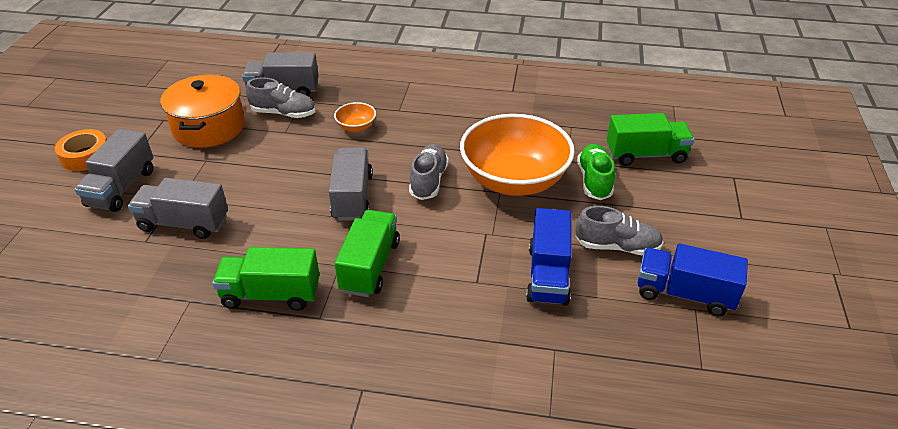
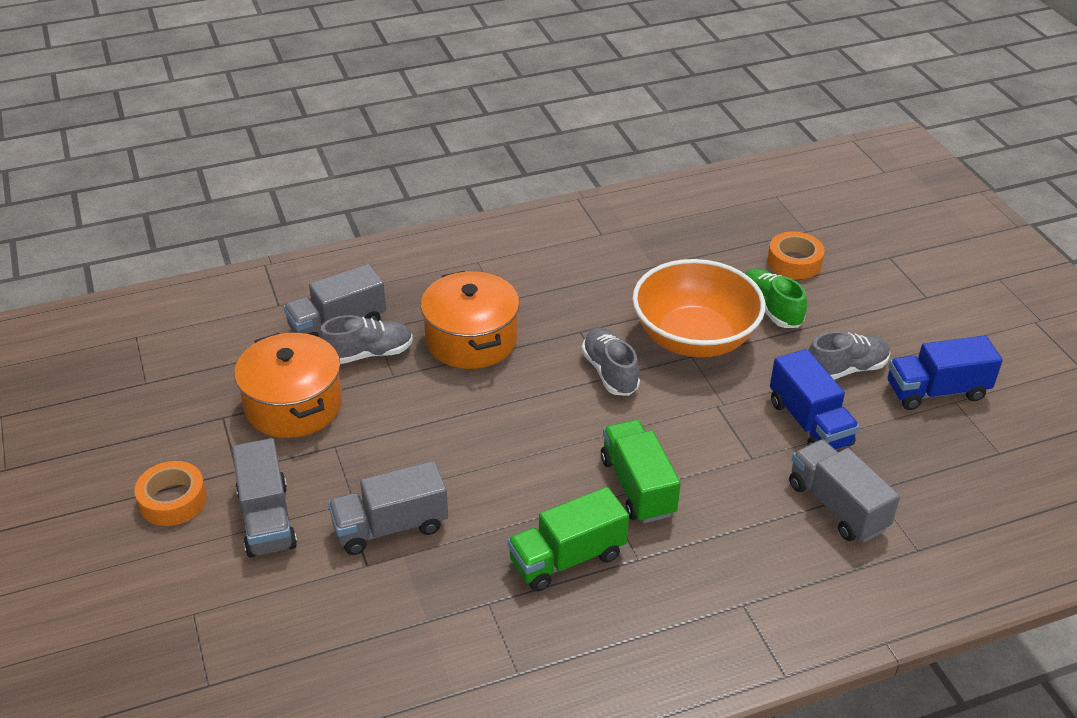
camera: 30 degrees left, 0 degrees up
(352, 197) = (547, 421): grey truck -> grey truck (837, 506)
(356, 127) = (471, 339): orange bowl -> orange pot
(645, 155) = (794, 262): green truck -> orange tape

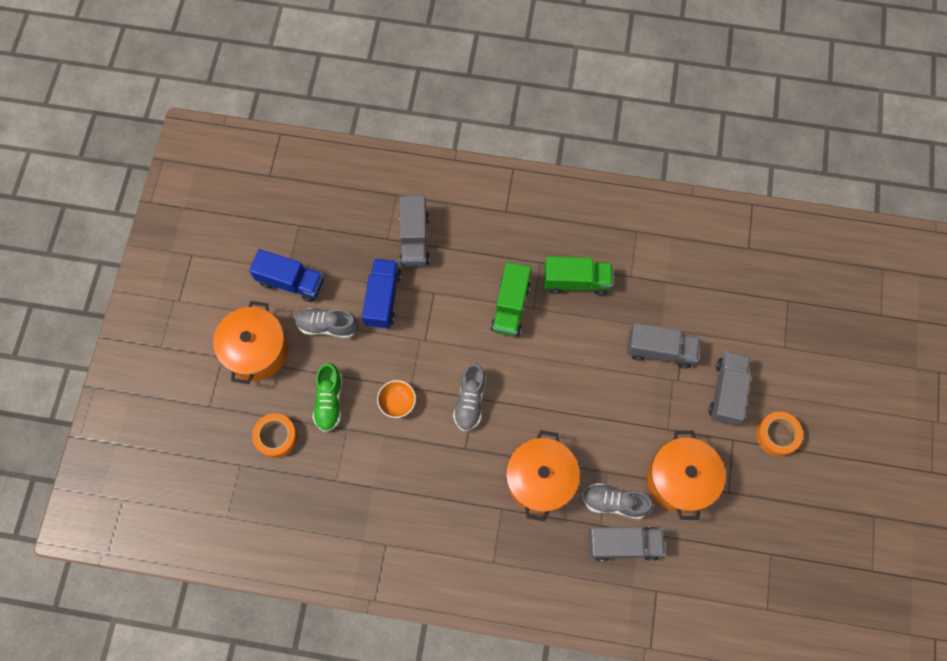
camera: 150 degrees left, 30 degrees up
(694, 338) = (397, 402): orange bowl -> orange bowl, size x0.41
(898, 317) = (256, 350): none -> orange pot

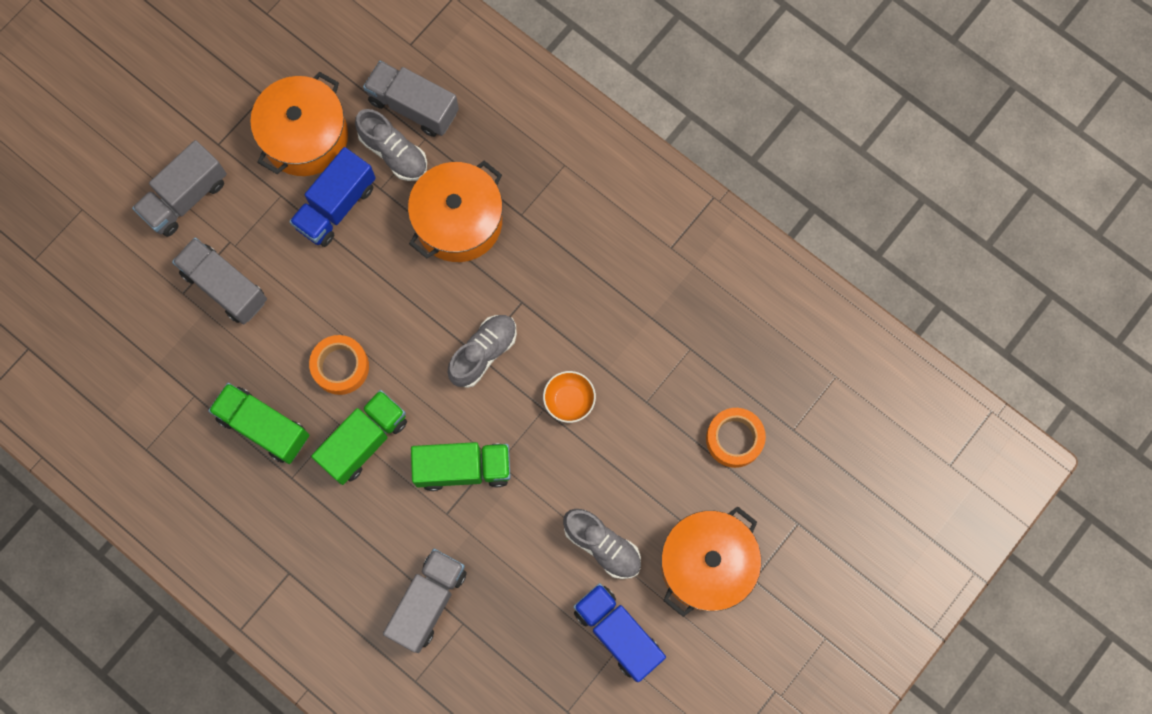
camera: 150 degrees left, 5 degrees up
(329, 401) = (649, 447): green shoe -> none
(383, 299) = (514, 542): blue truck -> blue truck (336, 206)
(439, 324) = (463, 468): none -> green truck
(776, 435) = (166, 122): orange tape -> orange tape (340, 367)

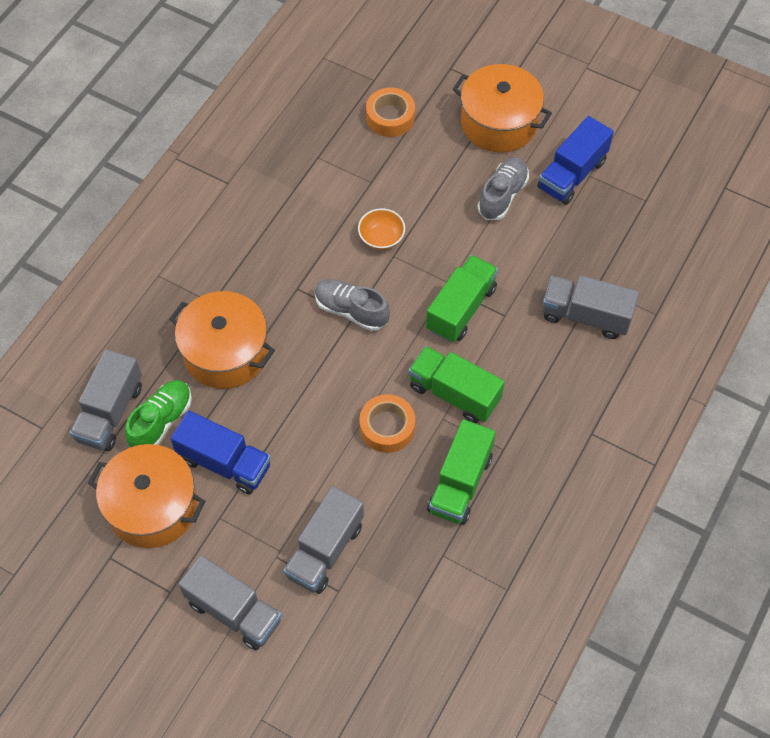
camera: 100 degrees left, 15 degrees down
(394, 153) = (161, 421): grey shoe -> green shoe
(463, 468) = (461, 309): green truck -> green truck turned 45 degrees clockwise

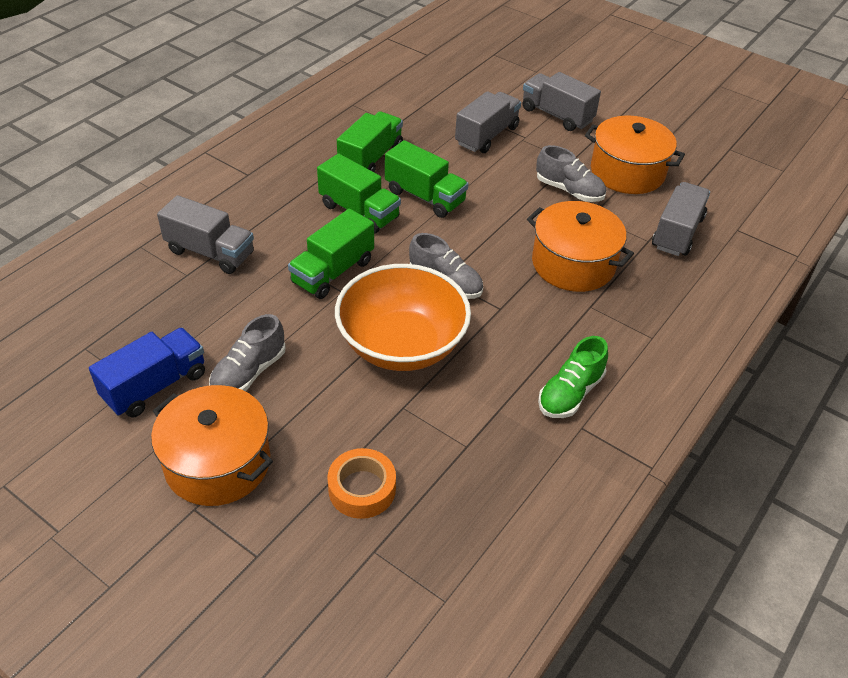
camera: 175 degrees left, 15 degrees down
(161, 421) = (628, 222): green shoe -> green shoe (570, 393)
(224, 463) = (569, 190): blue truck -> grey shoe
(381, 238) = (402, 345): orange bowl -> orange bowl, size x2.44
(387, 427) = (425, 197): orange tape -> green truck

